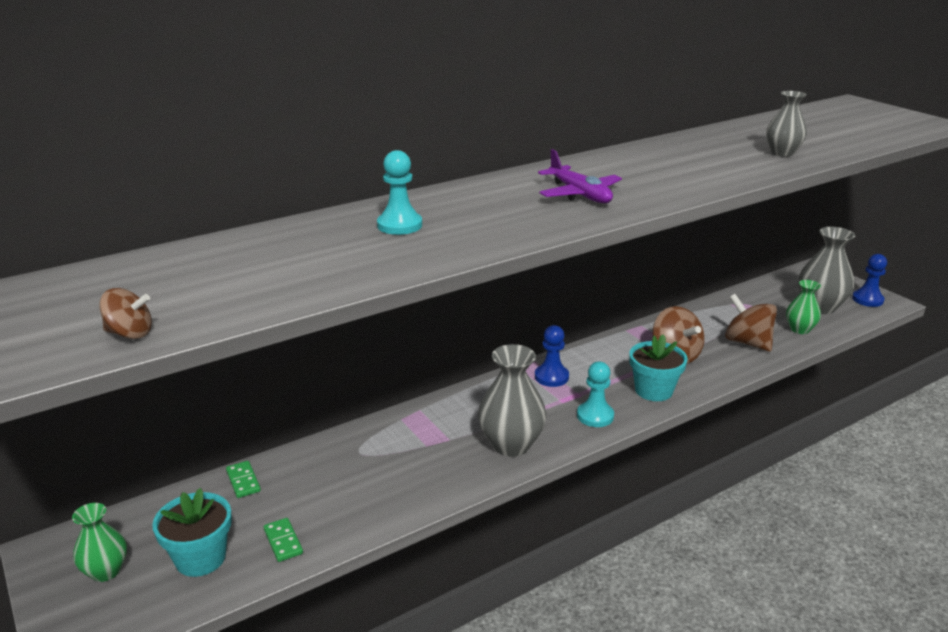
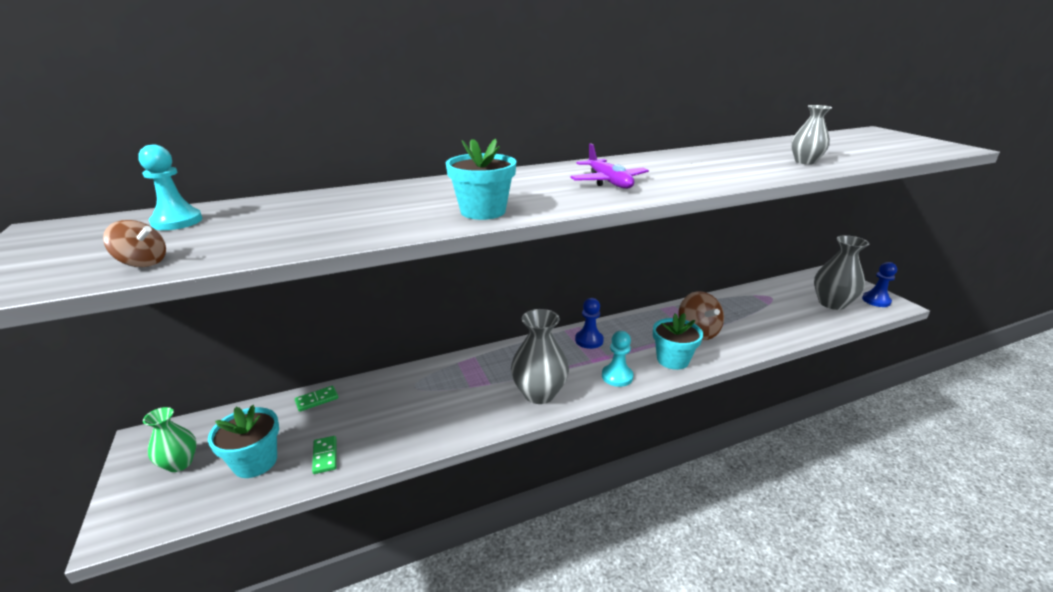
camera: 10 degrees right, 0 degrees up
(243, 481) = (317, 400): green domino -> green domino turned 75 degrees clockwise
(399, 225) = (439, 196): turquoise pawn -> turquoise pawn (177, 221)
(461, 243) = (483, 211): none -> turquoise flower pot
(747, 342) = (762, 327): brown spinning top -> none
(799, 329) = (811, 320): green vase -> none

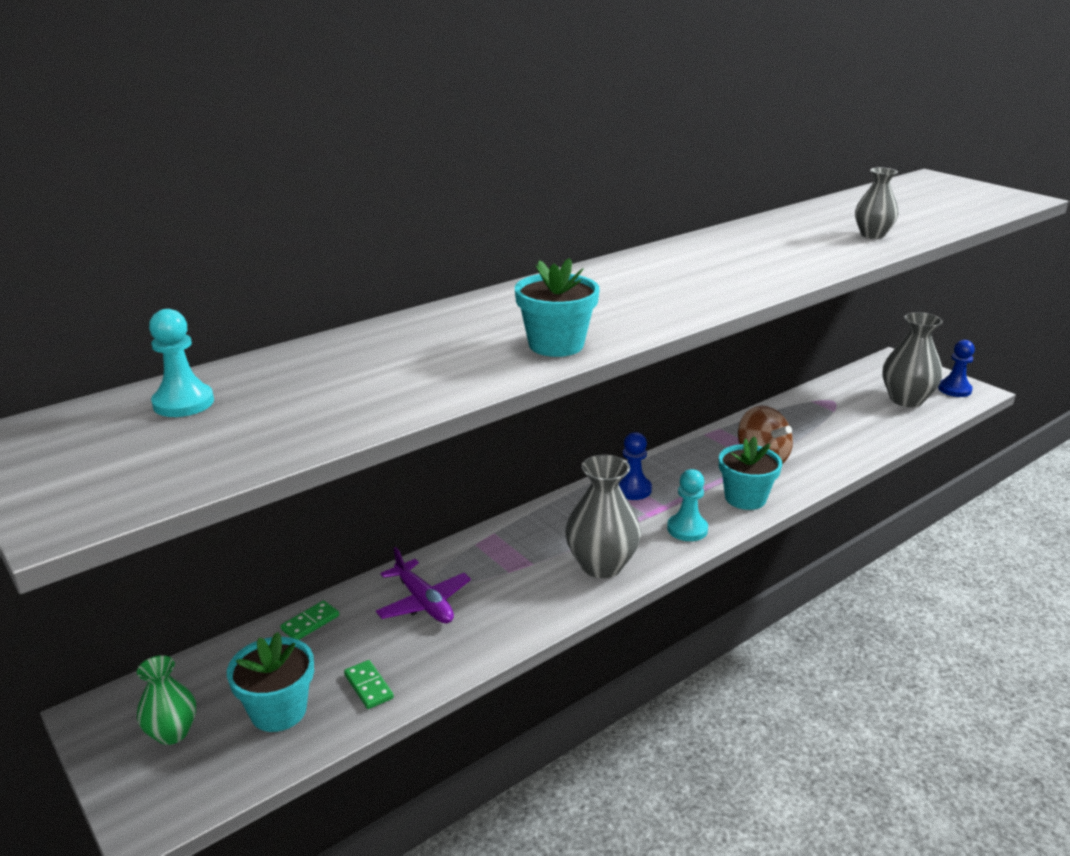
camera: 15 degrees left, 0 degrees up
(143, 263) = (218, 461): brown spinning top -> none
(608, 182) = (669, 287): purple plane -> purple plane (424, 602)

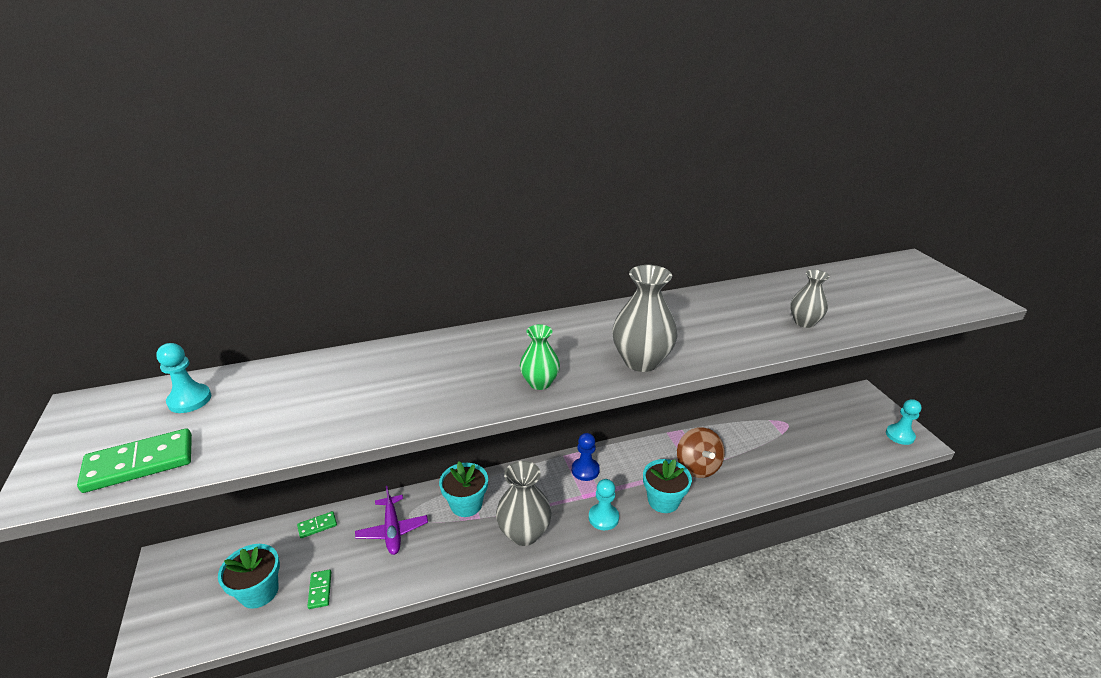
camera: 20 degrees right, 5 degrees up
(172, 733) = (195, 588): green vase -> green vase (540, 383)
(186, 467) = (139, 463): none -> green domino
(556, 345) = (459, 398): turquoise flower pot -> turquoise flower pot (466, 504)
(906, 400) = (850, 436): grey vase -> grey vase (641, 361)
(954, 389) = (900, 435): blue pawn -> turquoise pawn

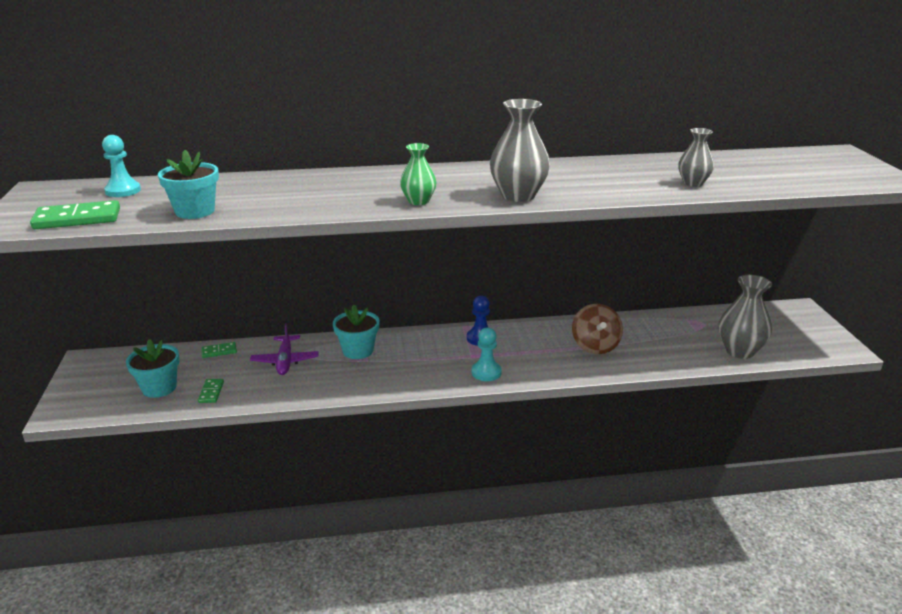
camera: 10 degrees right, 5 degrees down
(524, 533) = (406, 375): grey vase -> grey vase (739, 351)
(663, 500) = (550, 366): turquoise flower pot -> turquoise flower pot (195, 211)
(900, 435) = (826, 343): turquoise pawn -> none

